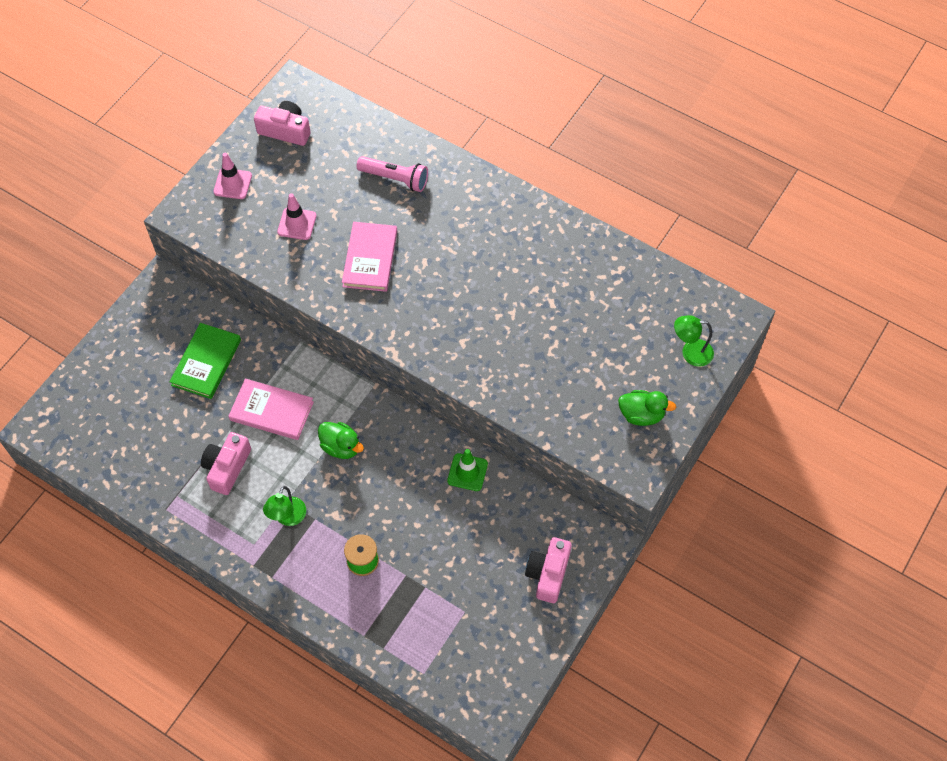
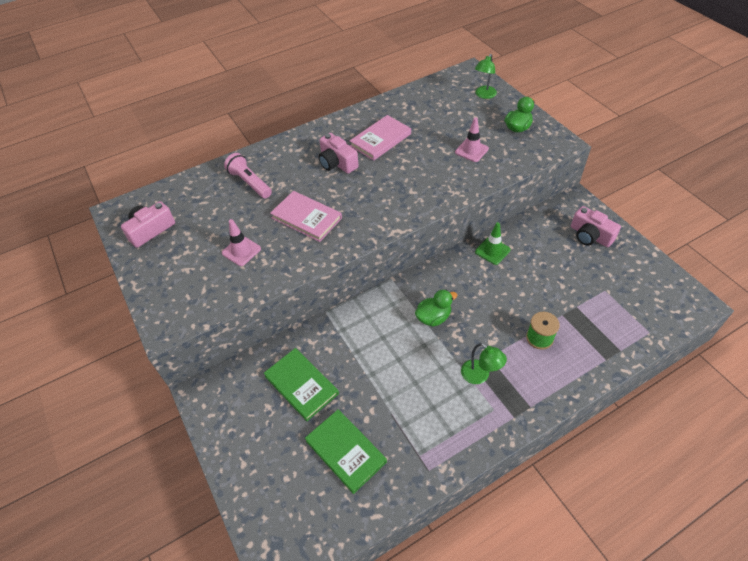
camera: 60 degrees left, 10 degrees down
(155, 432) = (345, 451): none -> green book
(227, 467) = (411, 404): pink camera -> pink camera (337, 163)
(232, 184) = (168, 280): pink traffic cone -> pink traffic cone (471, 150)
(271, 411) = (376, 353): pink book -> pink book (380, 140)
(395, 179) = (250, 183): pink flashlight -> pink flashlight turned 90 degrees counterclockwise

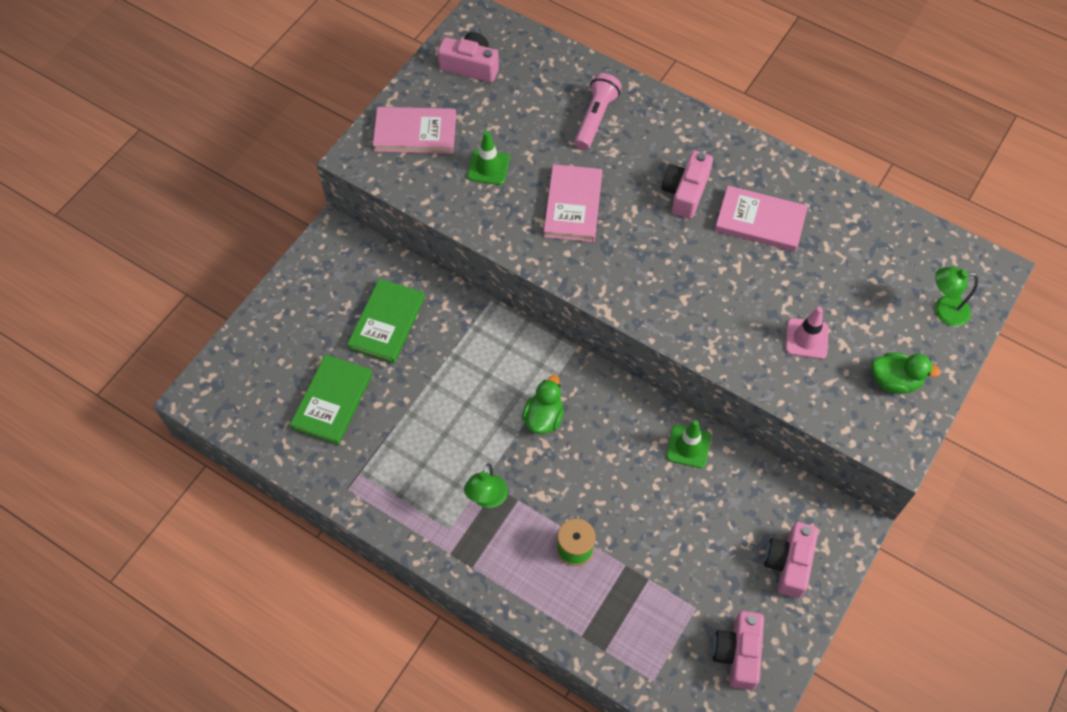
camera: 60 degrees right, 10 degrees up
(177, 282) = (415, 133): none -> pink book
(241, 251) = (488, 167): pink traffic cone -> green traffic cone
(433, 317) = (543, 417): green duck -> green duck turned 105 degrees counterclockwise
(642, 282) = (738, 653): none -> pink camera

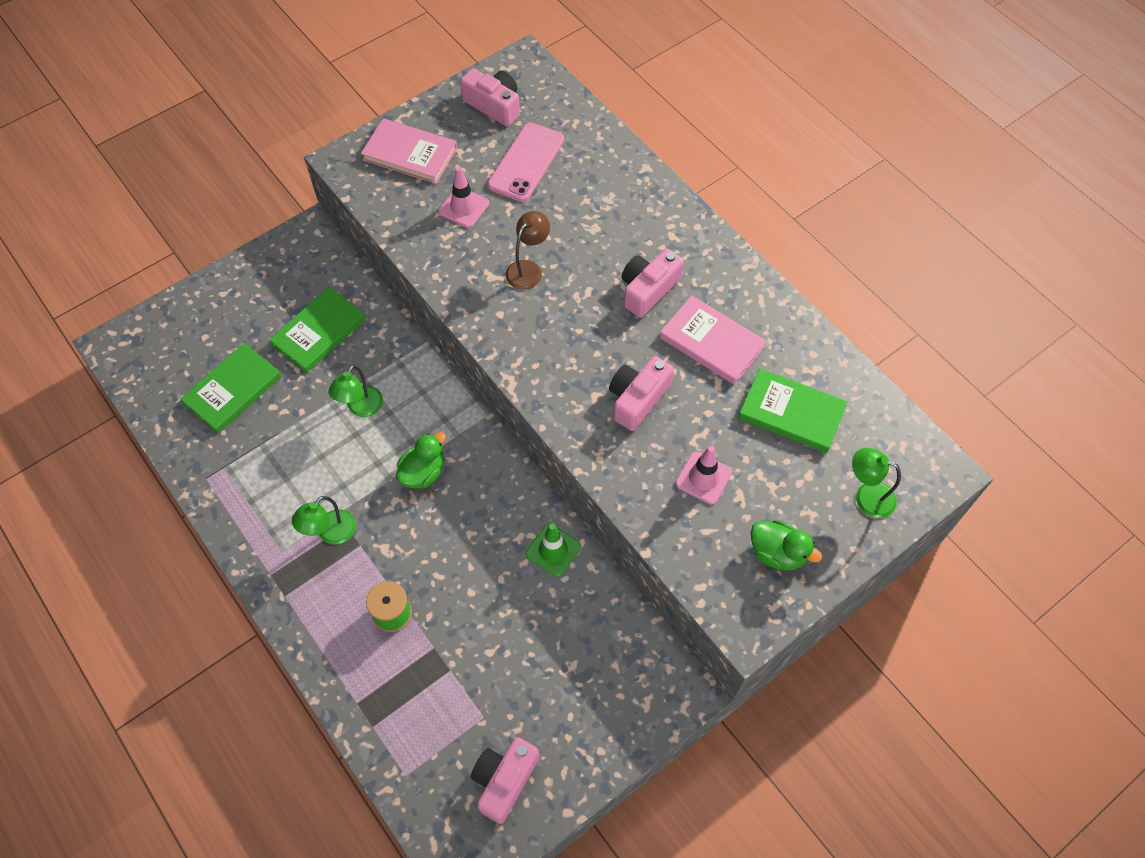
camera: 20 degrees right, 0 degrees up
(460, 379) = (361, 408): none -> green lamp
(488, 167) = (464, 207): green traffic cone -> pink traffic cone
(525, 110) = (526, 162): none -> pink phone
(573, 205) = (528, 269): pink book -> brown lamp
(595, 118) = (592, 190): pink flashlight -> none
(789, 563) = (600, 706): pink camera -> pink camera (637, 399)
(853, 260) = (791, 412): none -> green book

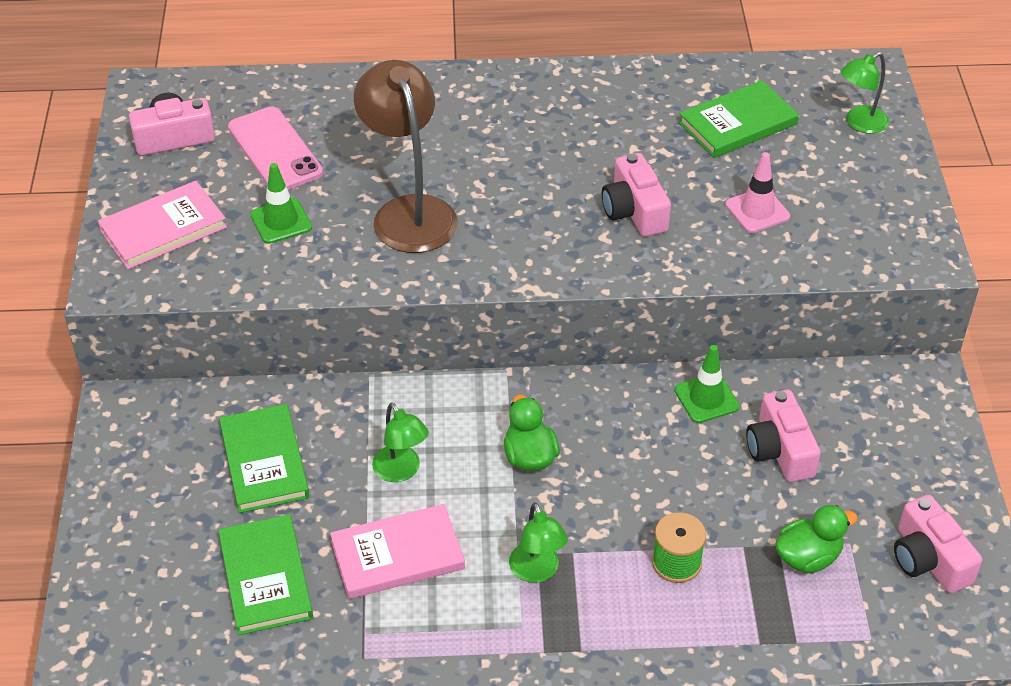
camera: 55 degrees left, 15 degrees down
(464, 207) = (281, 221): pink traffic cone -> green traffic cone
(528, 269) = (409, 212): brown lamp -> brown lamp, size x1.87
(648, 290) = (518, 144): pink camera -> pink camera (780, 450)
(711, 342) = (617, 133): pink book -> pink book (397, 555)
(777, 553) = (871, 204): green duck -> green duck (808, 557)

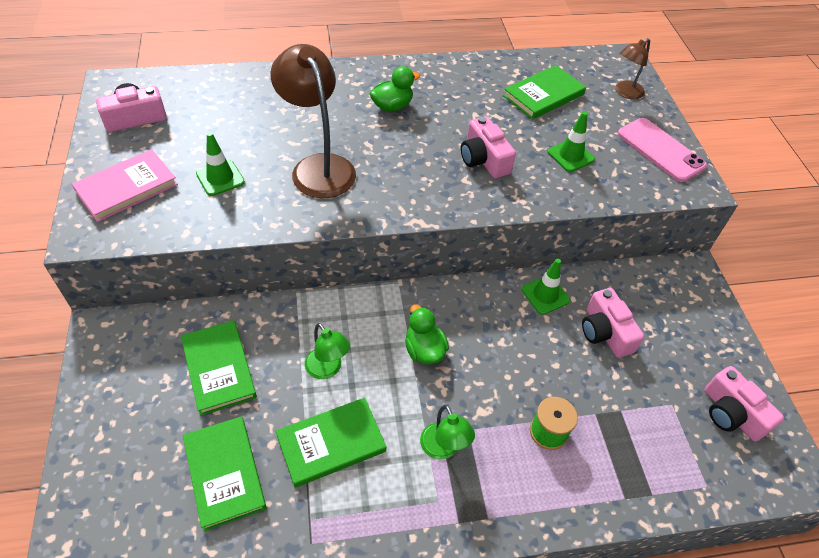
camera: 10 degrees left, 5 degrees up
(275, 150) = (213, 124): pink phone -> pink phone (660, 150)
(397, 555) = (331, 443): pink book -> green book
(757, 210) = (570, 156): pink traffic cone -> green traffic cone
(808, 557) = (644, 419): green duck -> green duck (392, 106)
(859, 123) = (625, 93): green lamp -> brown lamp

